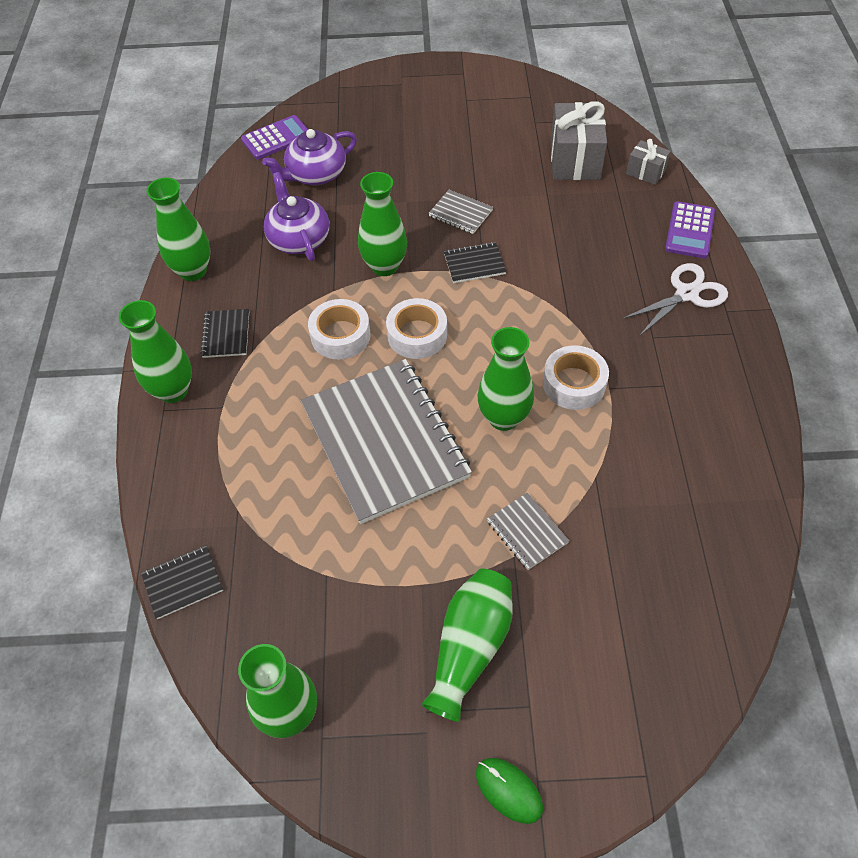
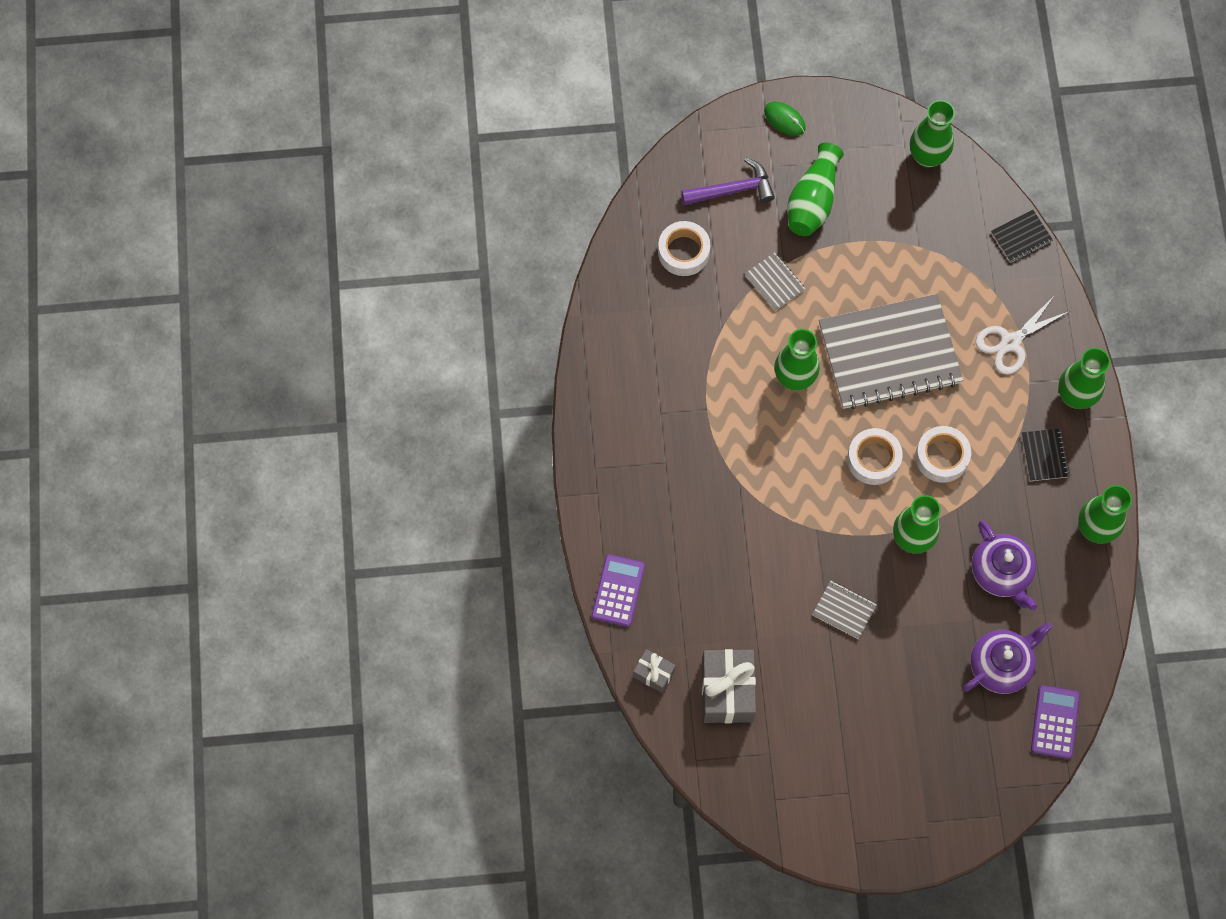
camera: 175 degrees right, 15 degrees up
(276, 138) = (1055, 722): purple calculator -> purple calculator turned 135 degrees clockwise
(385, 441) = (889, 354): grey notebook -> grey notebook turned 75 degrees counterclockwise
(474, 264) = (826, 543): black notebook -> none
(574, 384) = (736, 412): white tape -> white tape (683, 252)
(588, 669) = (733, 190): none -> purple hammer
(686, 294) = (630, 511): white scissors -> white scissors (1010, 342)

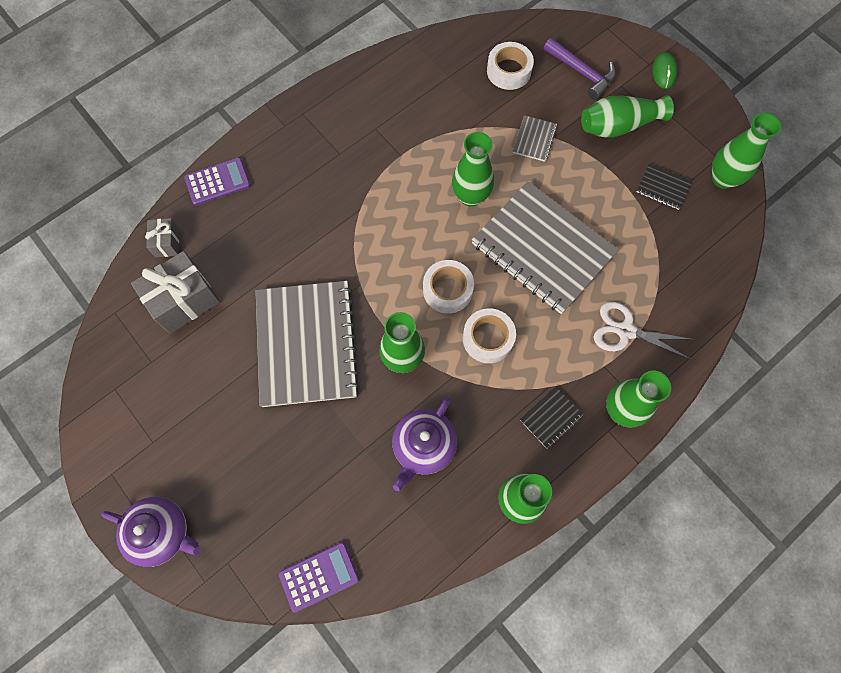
camera: 55 degrees right, 0 degrees up
(844, 610) = (307, 344): grey notebook -> grey notebook, size x2.46
(1001, 665) = (341, 497): purple teapot -> purple teapot (161, 532)
(1021, 237) = (719, 284): black notebook -> black notebook (663, 187)

